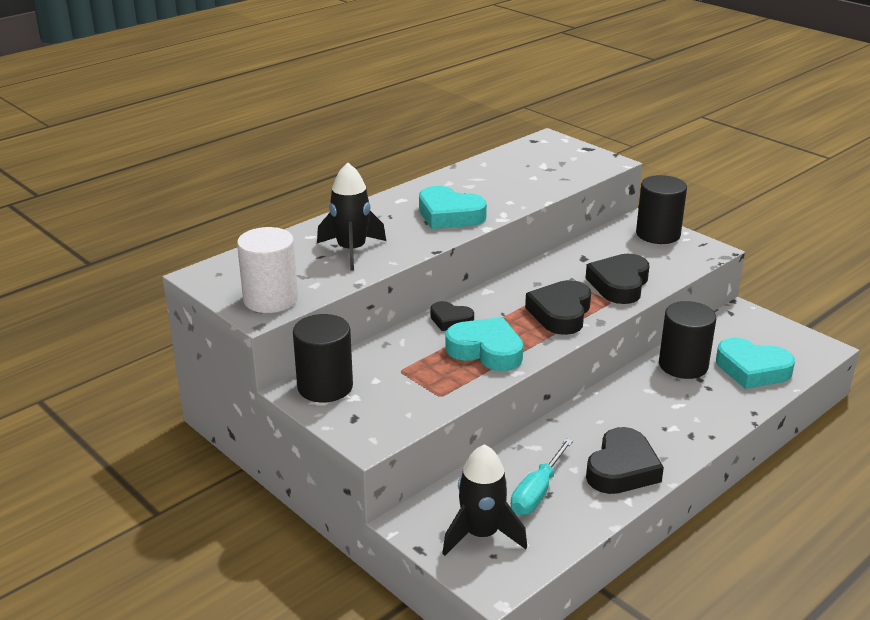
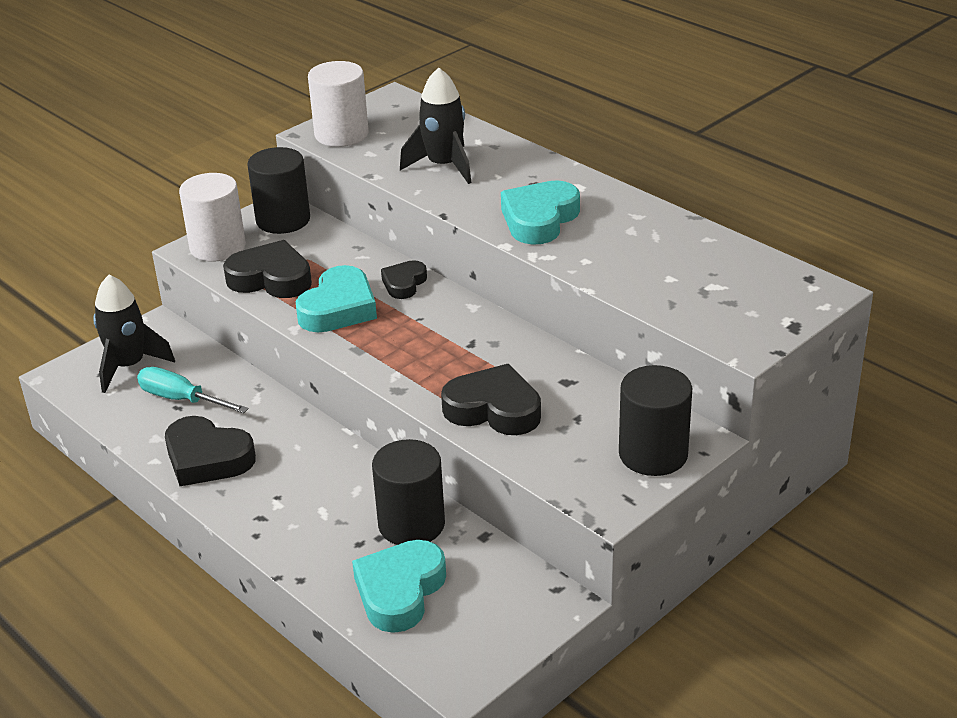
camera: 90 degrees right, 5 degrees up
(368, 424) = (217, 247): none -> white cylinder
(560, 313) = (418, 360): black heart -> black heart (271, 278)

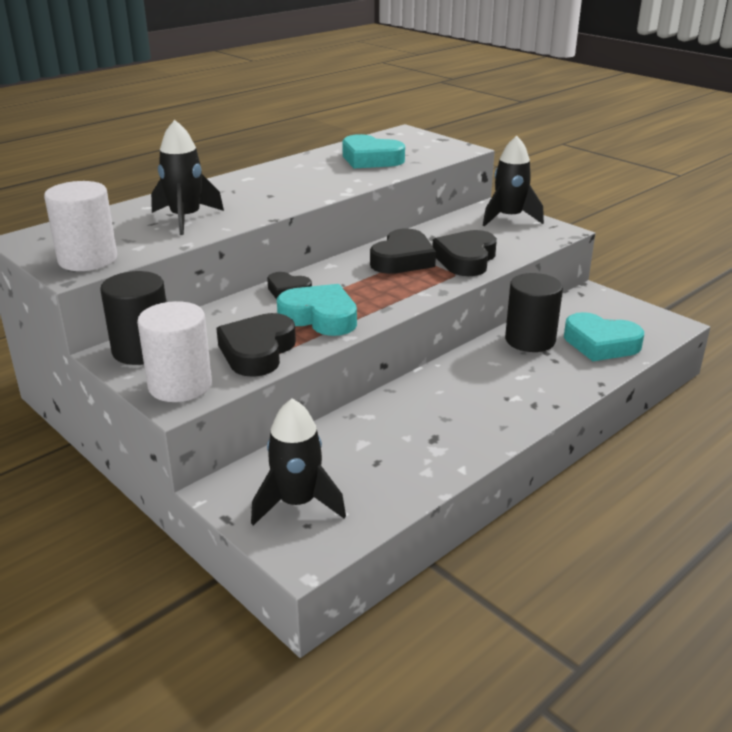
camera: 90 degrees left, 5 degrees down
(181, 399) = (364, 460): turquoise screwdriver -> none
(207, 458) = (458, 437): black heart -> black heart (402, 259)
(539, 219) = (293, 190): turquoise heart -> turquoise heart (370, 159)
(653, 454) = (509, 218): black cylinder -> black rocket

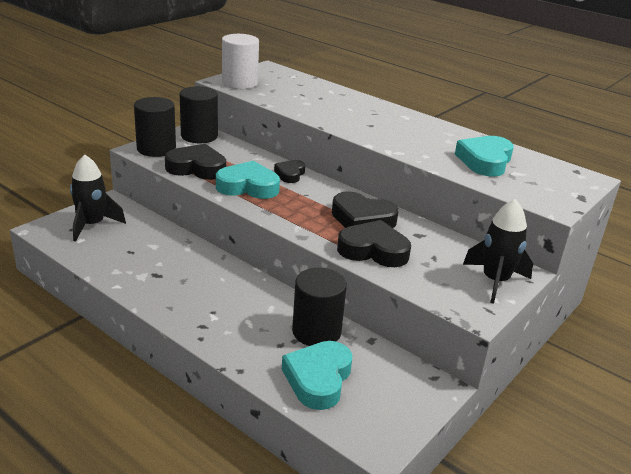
camera: 80 degrees right, 0 degrees up
(180, 385) = (156, 149): white cylinder -> black cylinder
(186, 218) = (313, 102): black rocket -> none
(320, 317) = (248, 186): turquoise heart -> turquoise heart turned 105 degrees counterclockwise

